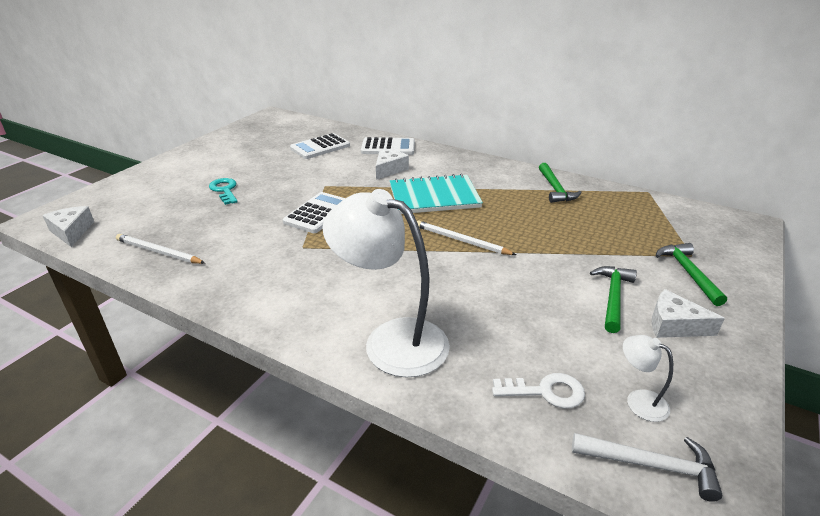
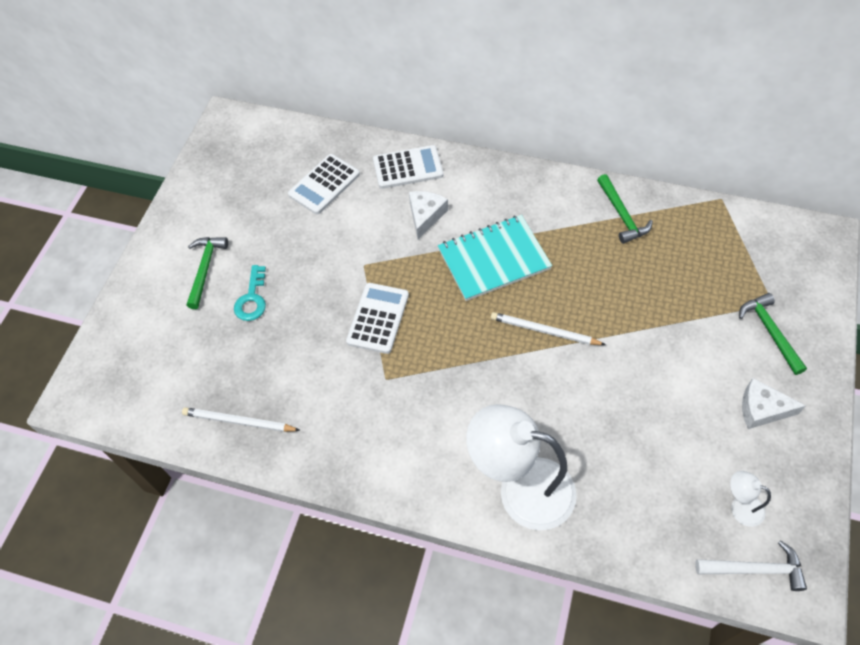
camera: 10 degrees left, 25 degrees up
(72, 232) = (122, 411): white cheese -> none
(225, 190) = (252, 299): turquoise key -> turquoise key turned 135 degrees counterclockwise
(546, 392) = (666, 516): white key -> none
(613, 297) = (705, 384): green hammer -> green hammer (205, 269)

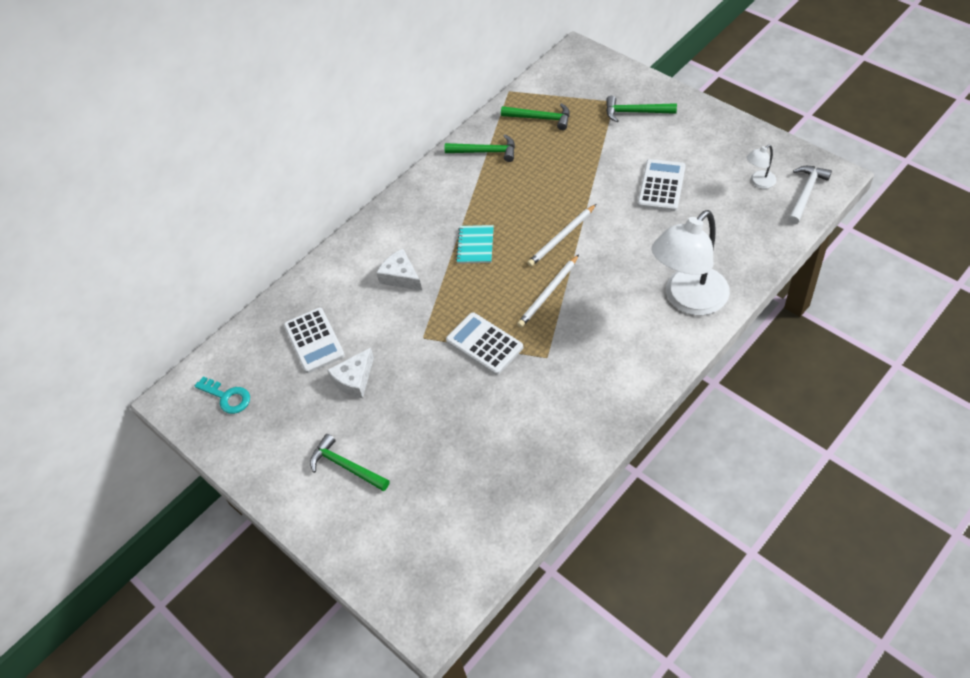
camera: 60 degrees left, 5 degrees down
(239, 421) = (530, 481): white pencil -> white pencil (548, 293)
(252, 299) = (405, 435): turquoise key -> turquoise key (227, 397)
(408, 167) = (340, 272): white calculator -> white calculator (661, 186)
(494, 259) = (475, 245): turquoise notebook -> turquoise notebook, size x0.55
(700, 244) = (540, 118): none -> green hammer
(762, 409) = (693, 141): white cheese -> white cheese (354, 379)

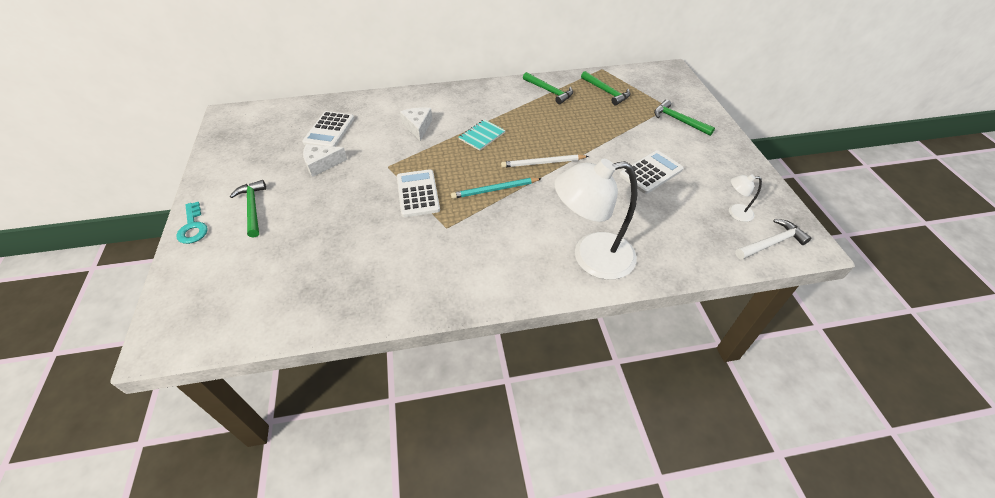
camera: 30 degrees right, 5 degrees down
(227, 397) = (251, 130): turquoise key -> turquoise key (193, 227)
(548, 293) = (495, 190): white pencil -> turquoise pencil

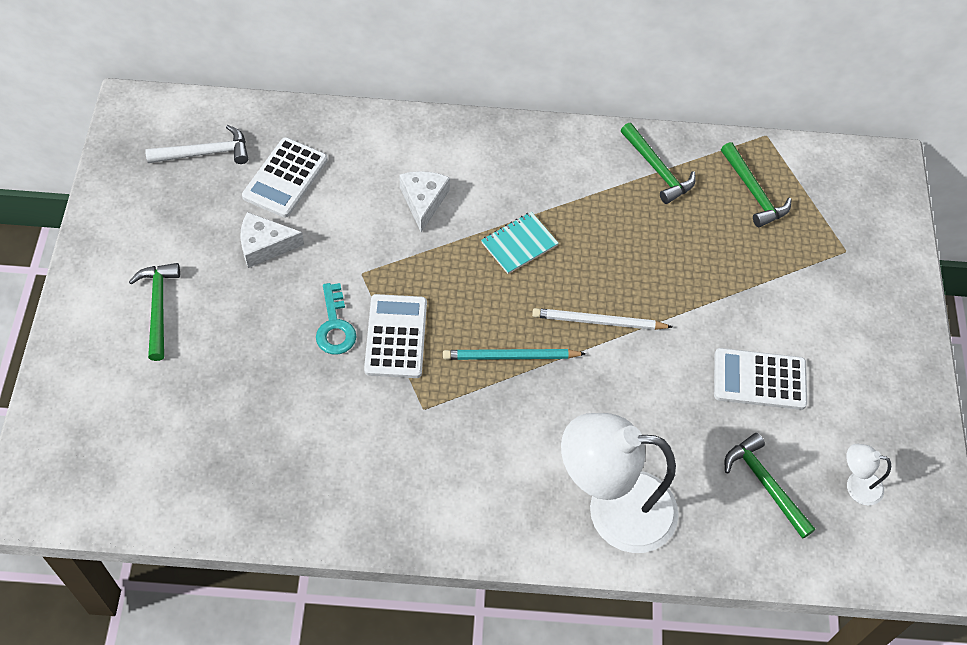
camera: 10 degrees right, 10 degrees up
(193, 227) = (75, 322): turquoise key -> turquoise key (335, 326)
(650, 172) = (759, 380): white calculator -> white calculator turned 150 degrees counterclockwise
(678, 120) = (850, 284): green hammer -> green hammer (765, 484)
(771, 243) = (885, 550): white hammer -> white hammer (205, 153)

